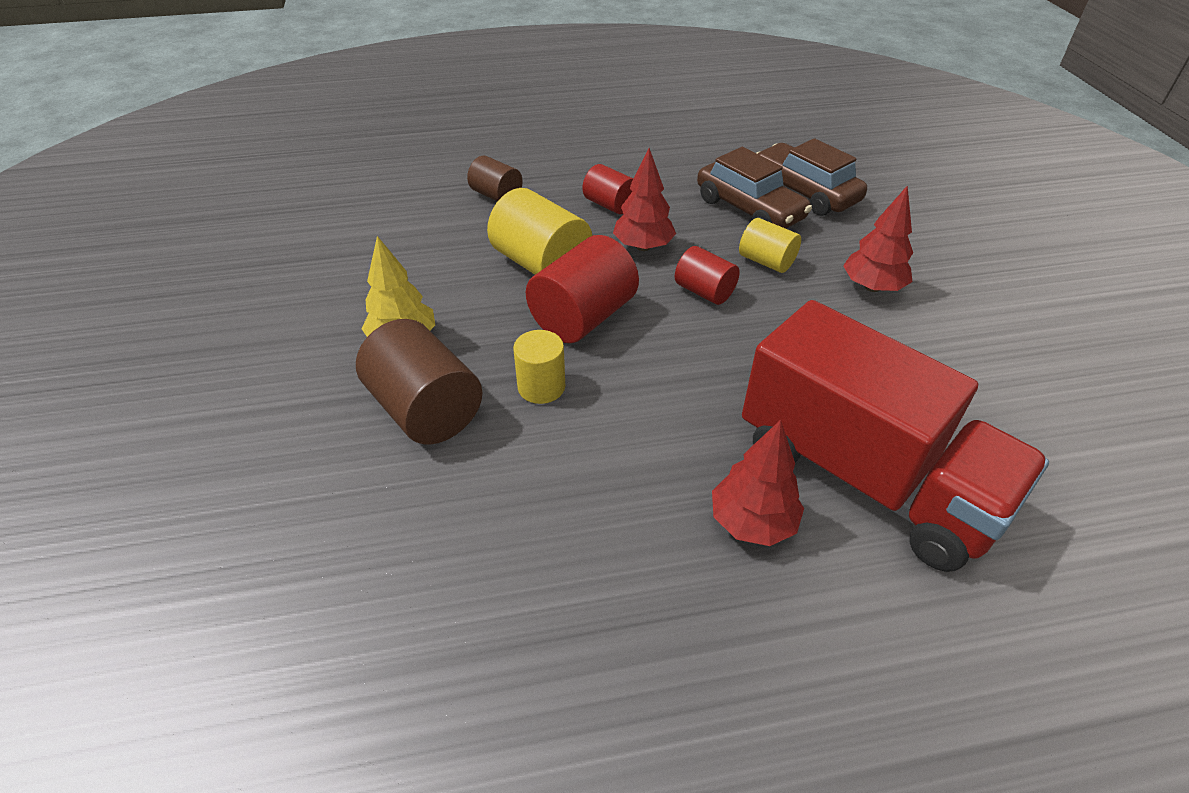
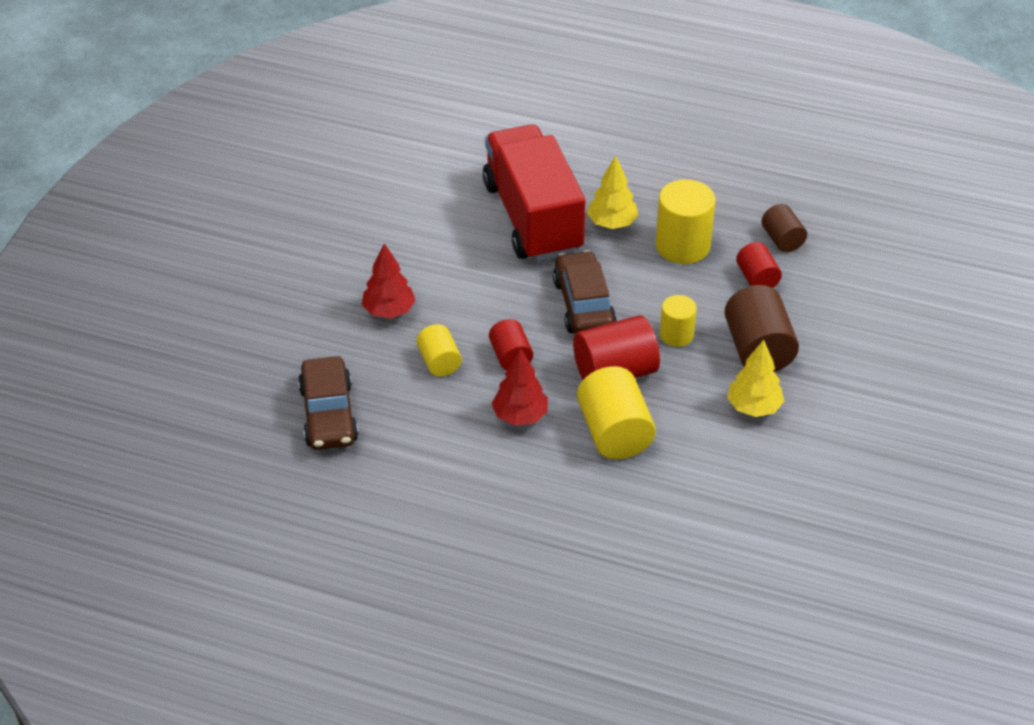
camera: 150 degrees left, 0 degrees up
(496, 196) = (605, 532): brown cylinder -> brown cylinder (782, 240)
(609, 205) = (510, 474): red cylinder -> red cylinder (757, 279)
(619, 530) = (682, 246): none -> yellow cylinder
(749, 209) = (396, 417): brown car -> brown car (583, 305)
(752, 522) = (612, 223): red tree -> yellow tree

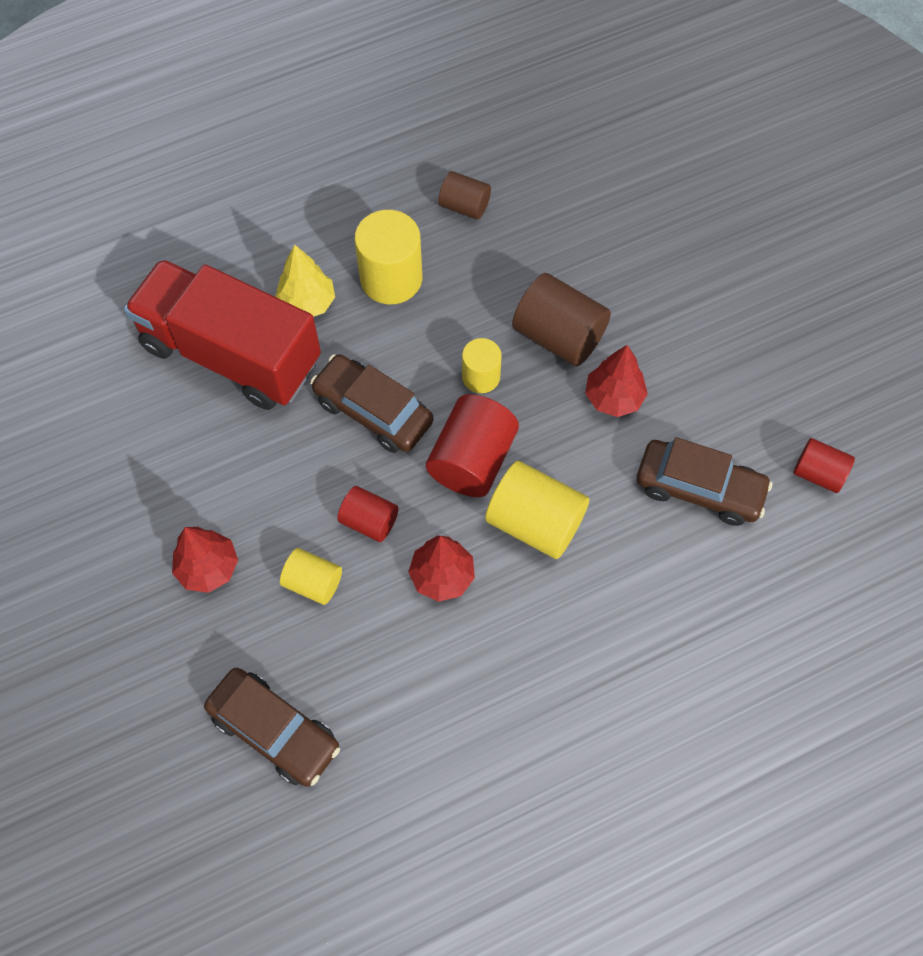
camera: 45 degrees left, 20 degrees up
(750, 496) = (699, 488): none -> brown car
(753, 407) = (613, 397): yellow tree -> red tree
(757, 279) = (485, 263): red cylinder -> red cylinder (818, 473)

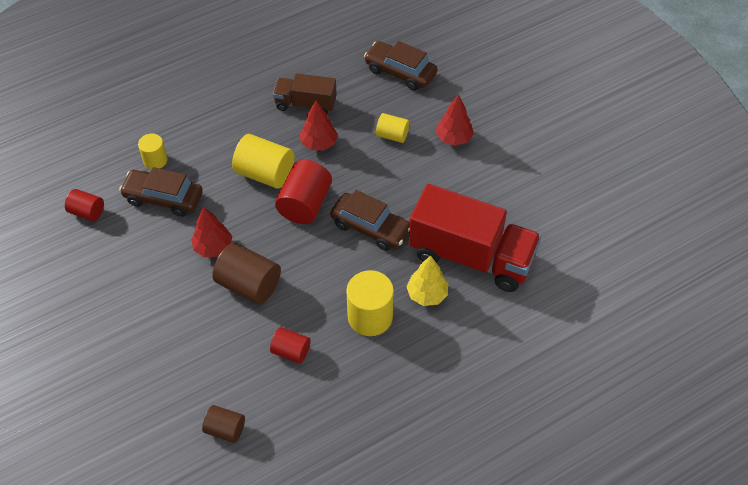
camera: 175 degrees right, 10 degrees down
(369, 521) = (364, 167): red cylinder -> red cylinder (291, 351)
(460, 666) = (305, 104): none -> brown truck
(464, 206) = (320, 378): brown cylinder -> brown cylinder (225, 429)
(481, 377) = (301, 254): yellow cylinder -> yellow cylinder (155, 160)

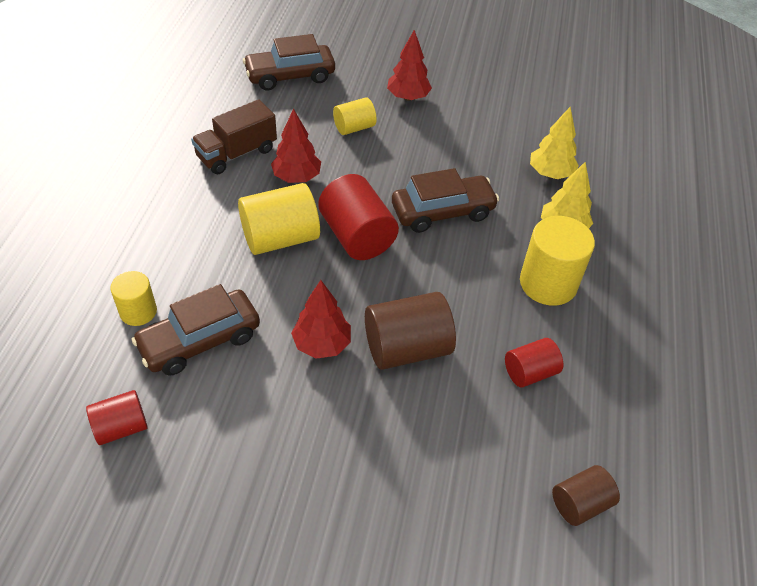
camera: 50 degrees left, 5 degrees down
(471, 256) = (550, 173): red truck -> yellow tree

